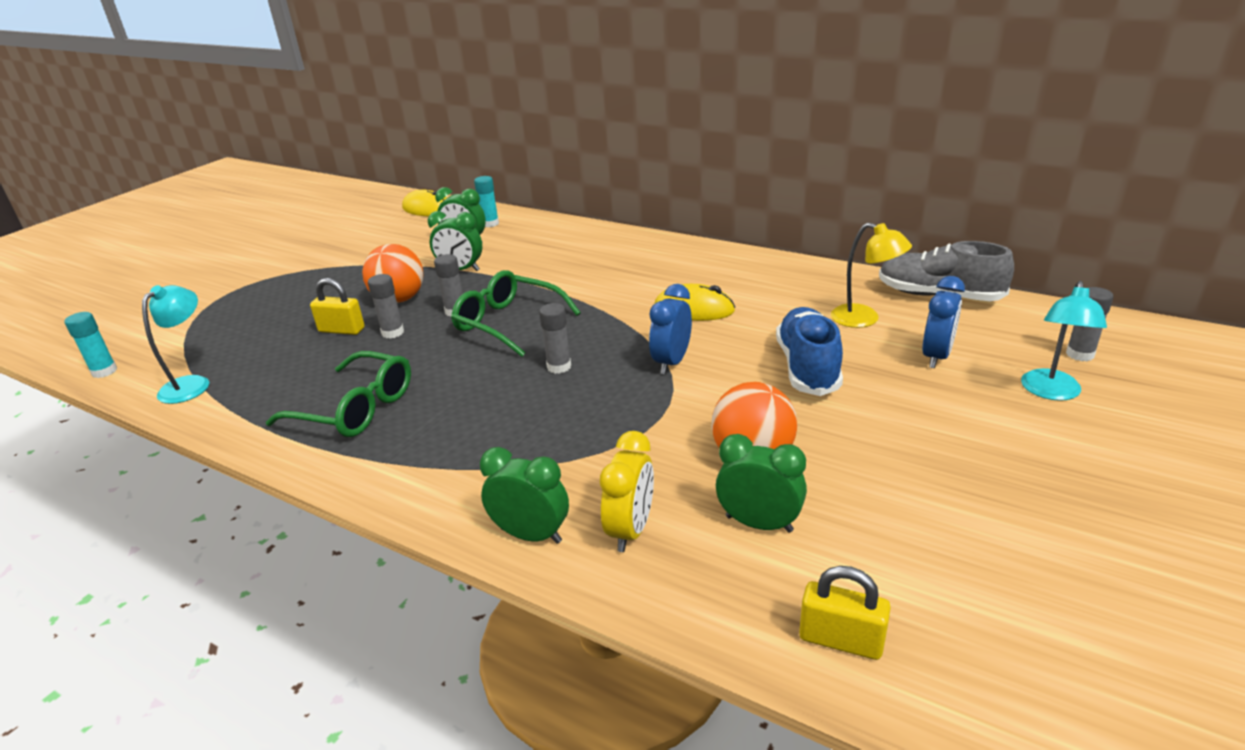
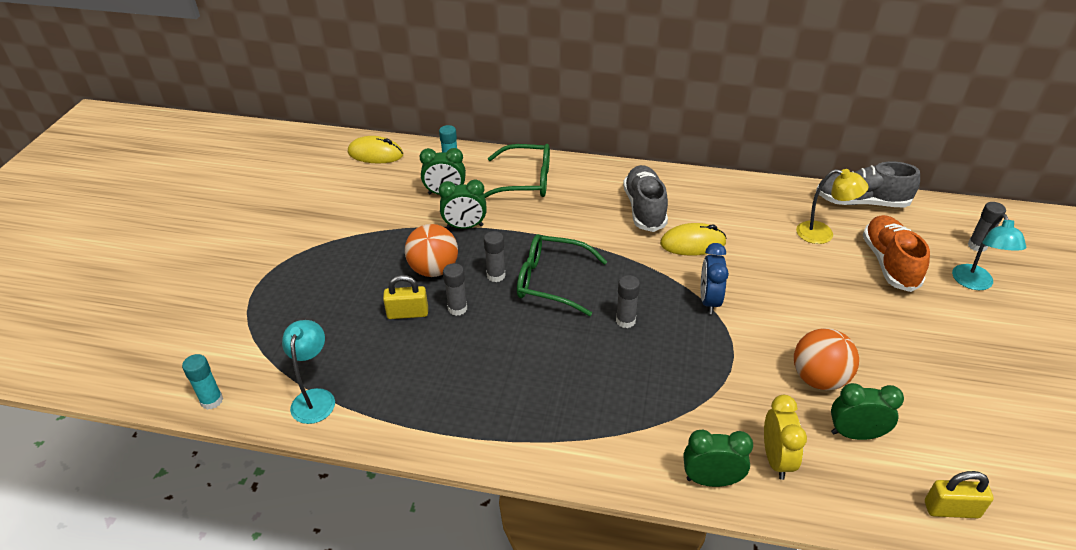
camera: 20 degrees left, 10 degrees up
(355, 408) = (488, 395): green glasses -> green glasses (525, 181)
(662, 275) = (644, 208): none -> grey shoe
(807, 367) = (809, 289): blue shoe -> none
(936, 356) = (889, 263): blue clock -> orange shoe

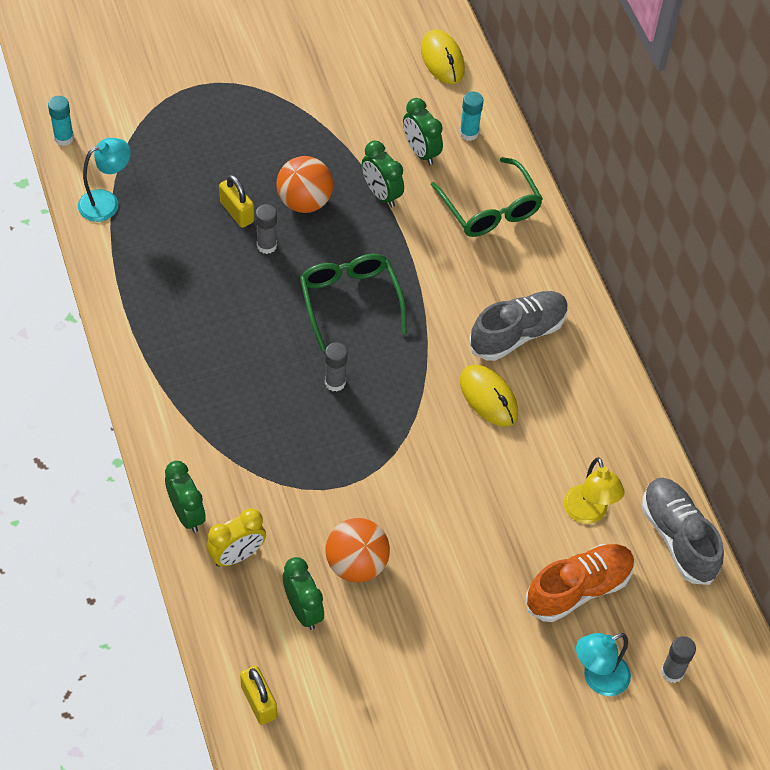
camera: 55 degrees right, 15 degrees up
(496, 275) = (328, 253): grey glue stick -> none
(709, 301) = (407, 441): blue clock -> none

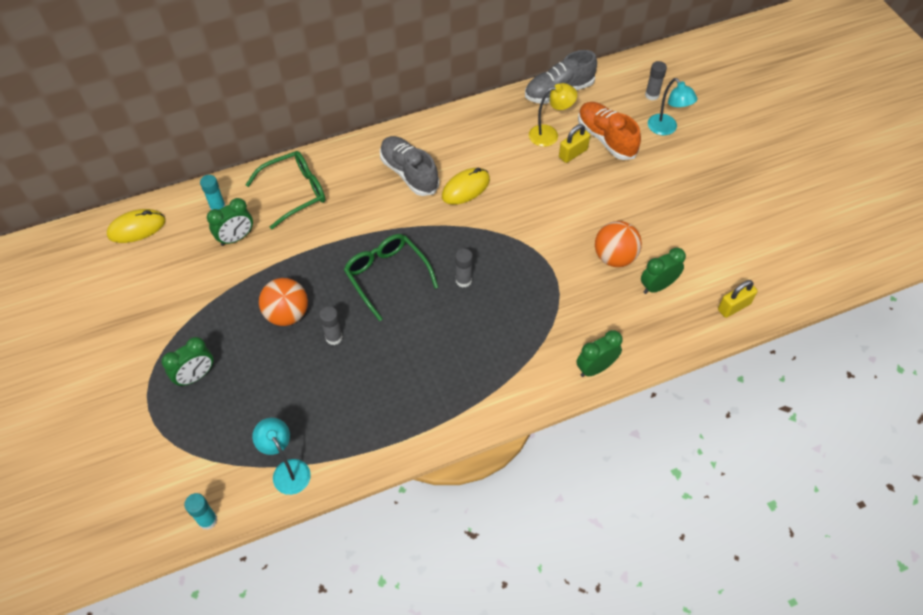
camera: 90 degrees left, 0 degrees up
(237, 212) = (298, 363): yellow padlock -> yellow padlock (573, 153)
(237, 555) = (623, 331): yellow clock -> none
(350, 301) = (386, 276): green glasses -> green glasses turned 75 degrees clockwise
(381, 194) = (279, 262): green clock -> green clock (196, 376)

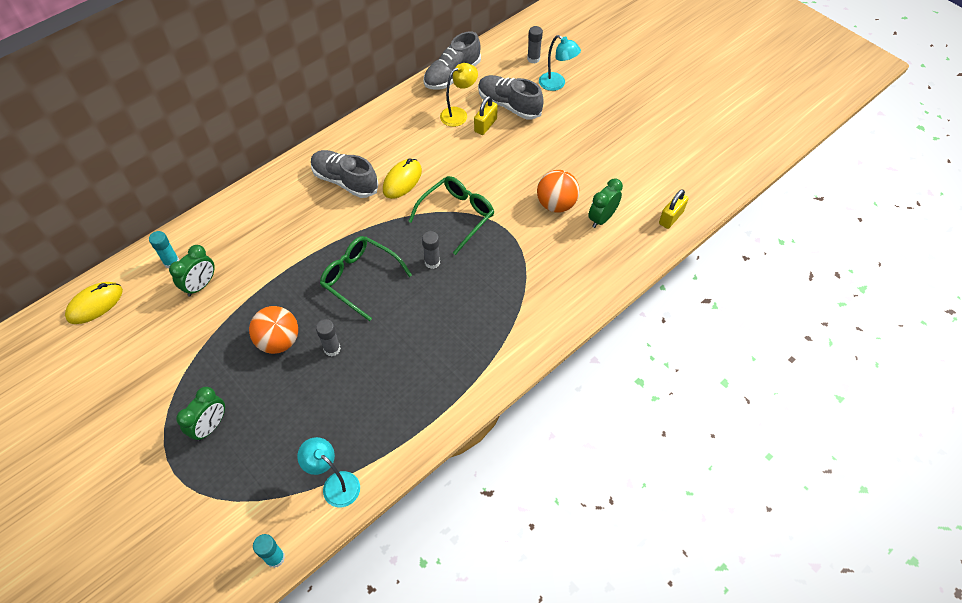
camera: 20 degrees left, 0 degrees up
(295, 192) = (242, 227): green glasses -> green glasses (457, 215)
(595, 368) = (577, 304): green clock -> none
(606, 138) = (509, 105): orange shoe -> grey shoe

